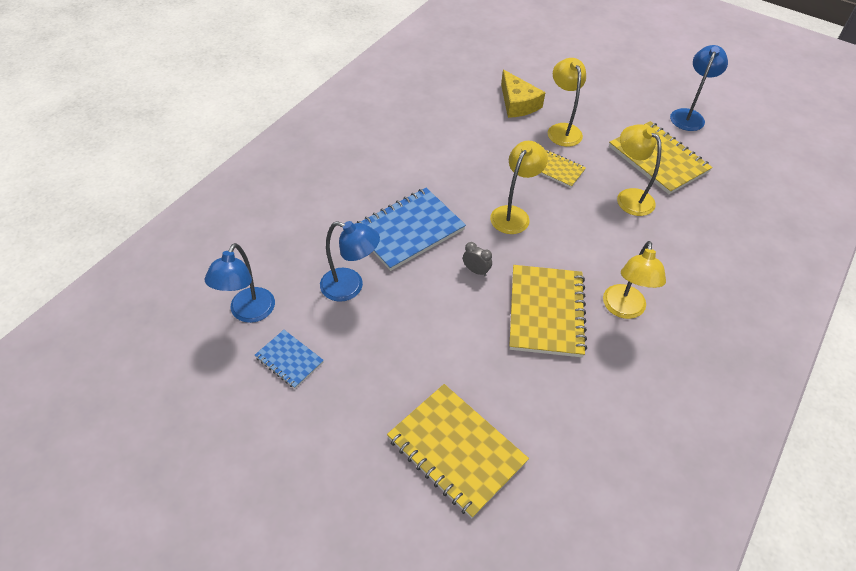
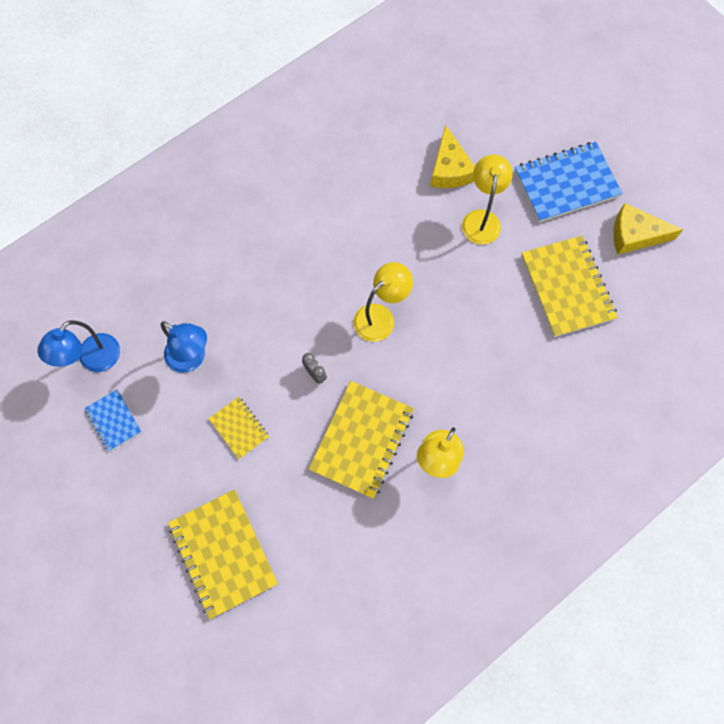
camera: 20 degrees right, 20 degrees up
(408, 230) = (269, 308): blue notebook -> blue notebook (566, 184)
(558, 170) = (451, 272): yellow notebook -> yellow notebook (239, 428)
(629, 197) = (510, 328): yellow lamp -> none
(688, 115) = (635, 235): blue lamp -> yellow cheese

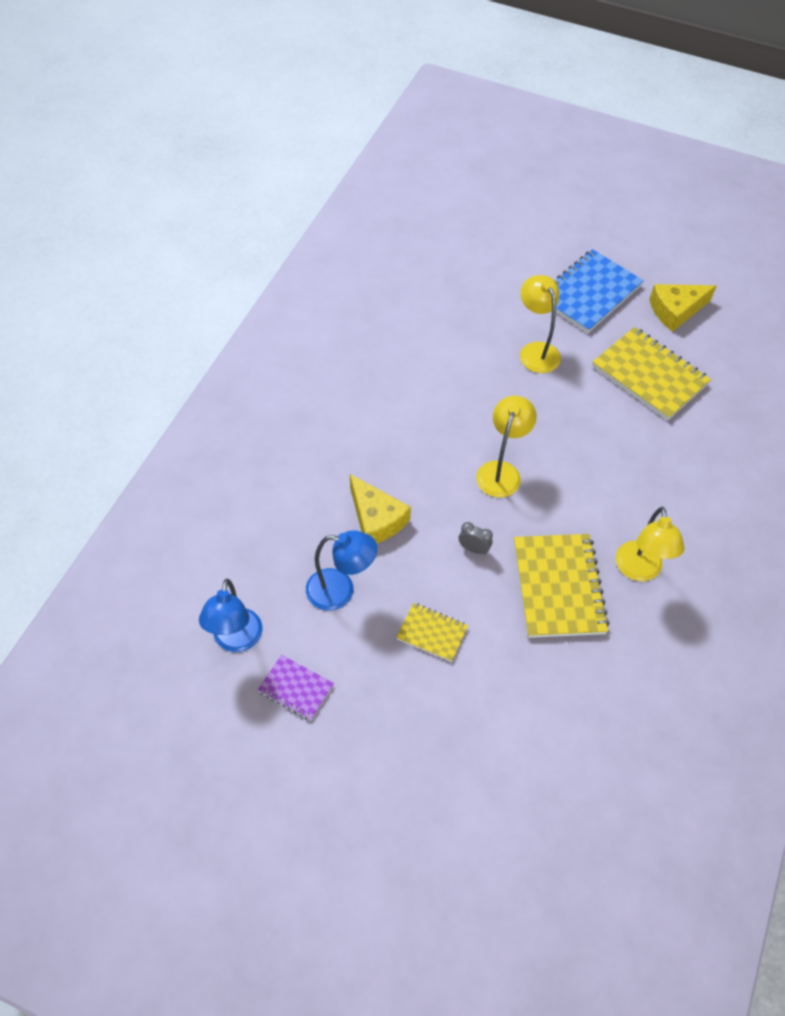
camera: 30 degrees left, 15 degrees down
(114, 420) = (296, 688): blue notebook -> purple notebook
(223, 553) = (495, 759): yellow notebook -> none
(449, 169) = (478, 321): yellow cheese -> yellow cheese (376, 519)

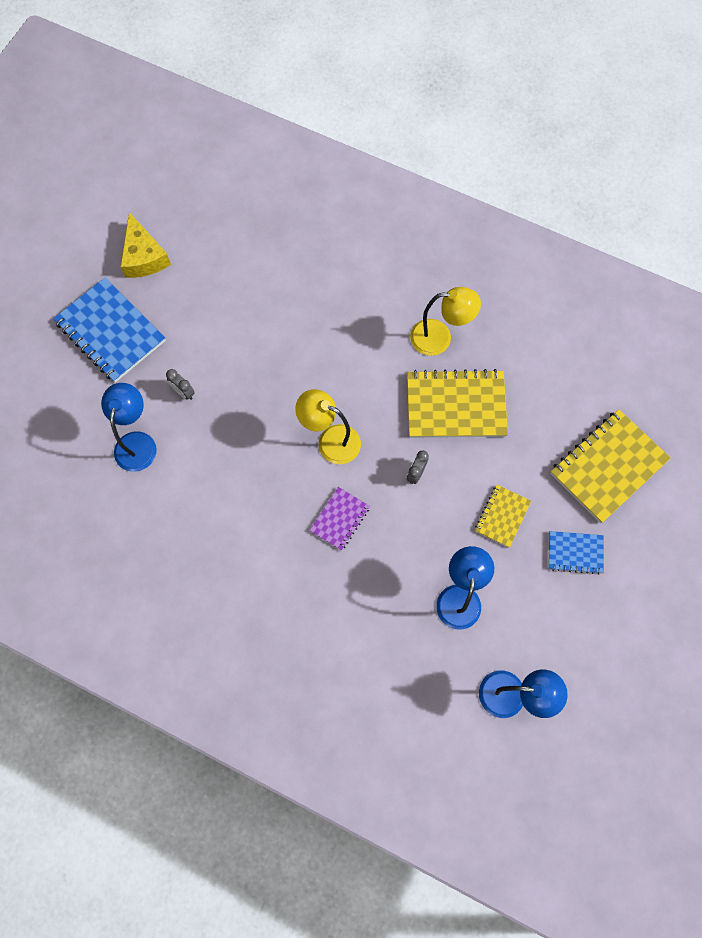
camera: 85 degrees left, 15 degrees up
(296, 688) = (558, 638): purple notebook -> purple notebook (340, 519)
(376, 519) = (381, 560): yellow cheese -> none
(394, 709) = (575, 552): none -> blue notebook
(480, 321) = (137, 442): none -> blue lamp
(536, 351) = (183, 392): yellow lamp -> grey clock
(649, 375) = (224, 294): yellow notebook -> yellow notebook (608, 467)

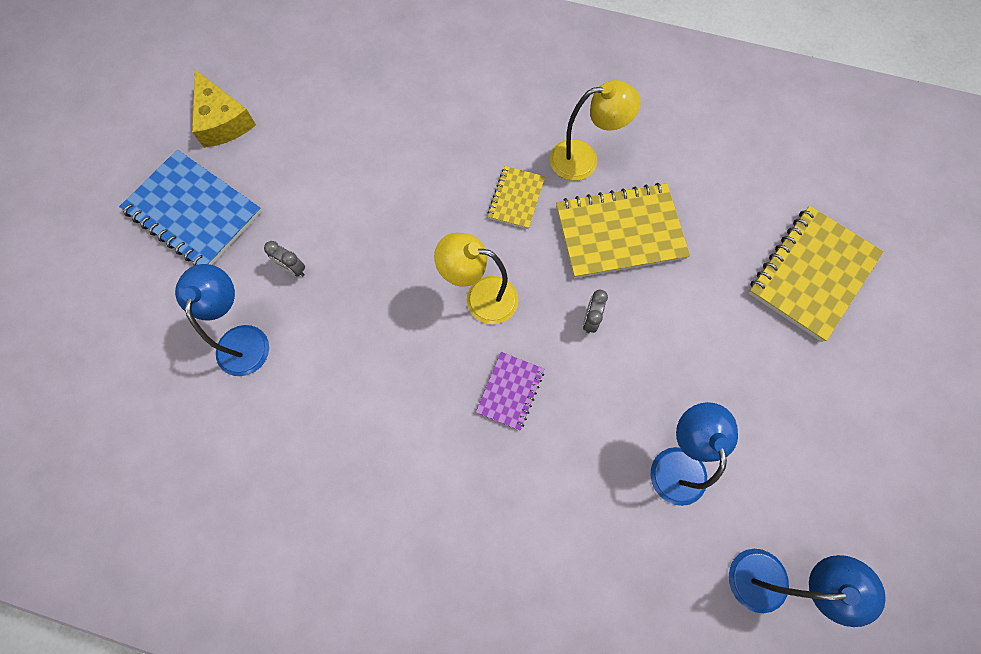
camera: 10 degrees left, 0 degrees up
(502, 516) = (704, 354): yellow notebook -> yellow notebook (516, 198)
(575, 552) = (801, 383): blue notebook -> none

